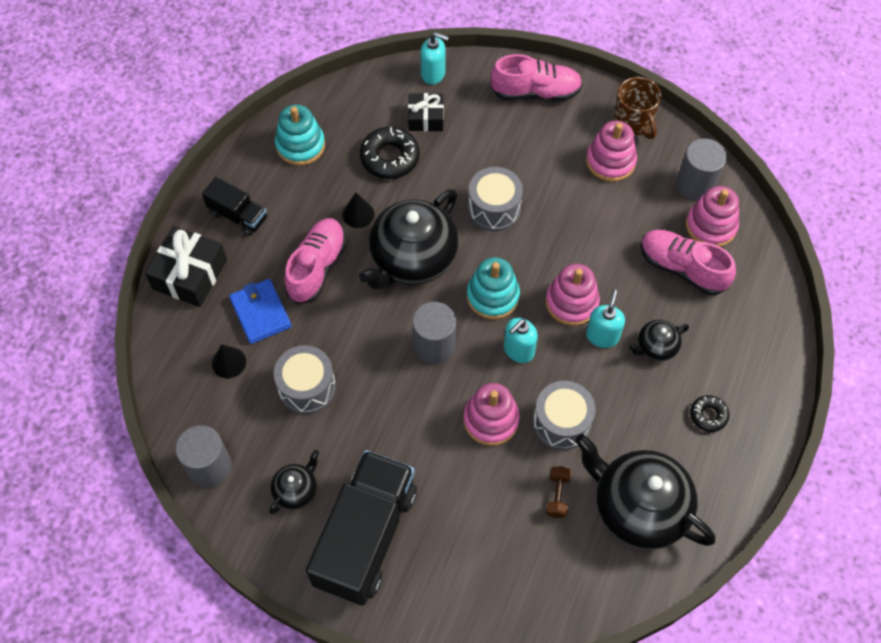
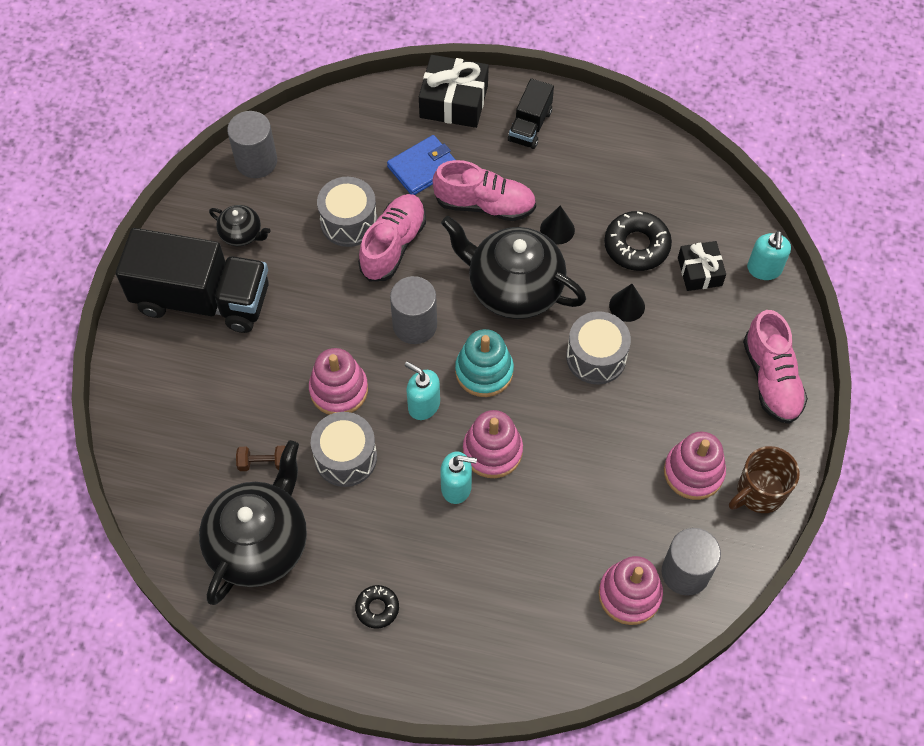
camera: 80 degrees right, 0 degrees up
(229, 362) = (364, 153): black cone -> black cone (627, 306)
(300, 145) = (629, 162): turquoise stacking toy -> none
(655, 347) = (453, 545): black teapot -> none
(682, 268) = (562, 565): pink shoe -> pink shoe (393, 245)

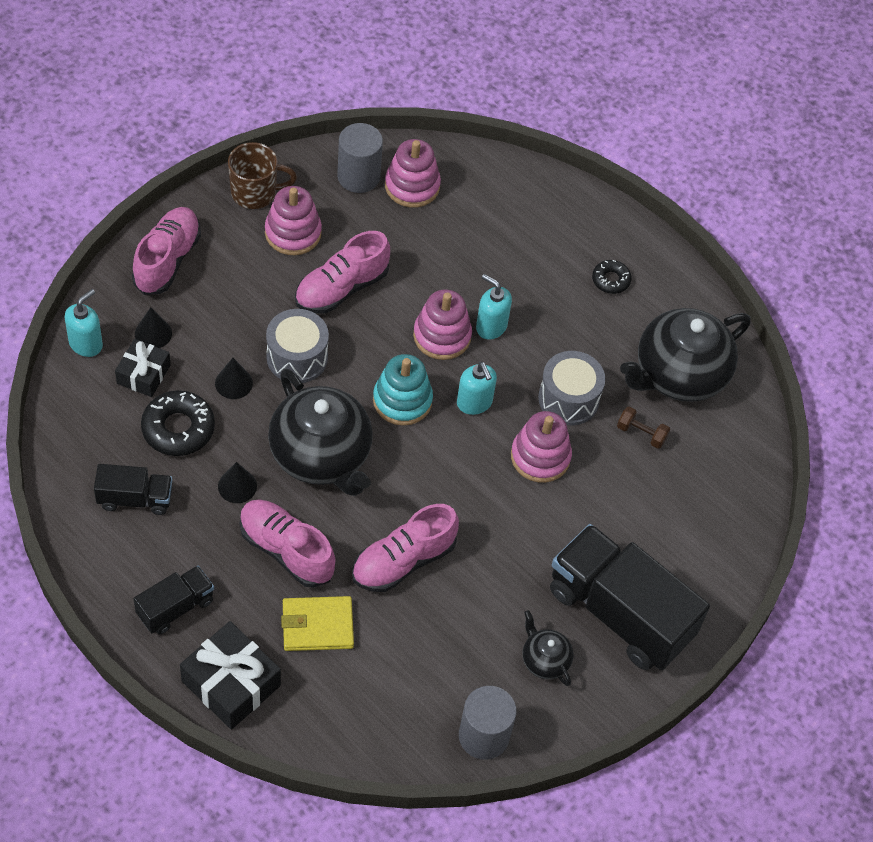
camera: 155 degrees left, 5 degrees down
(349, 222) = (430, 610): grey drum -> none
(415, 325) = (435, 474): grey cylinder -> none
(423, 168) = (317, 625): blue wallet -> yellow wallet
(610, 443) = (341, 288): none -> pink shoe
(621, 179) = (135, 499): none -> black truck
(723, 308) = (153, 333): none -> black cone

